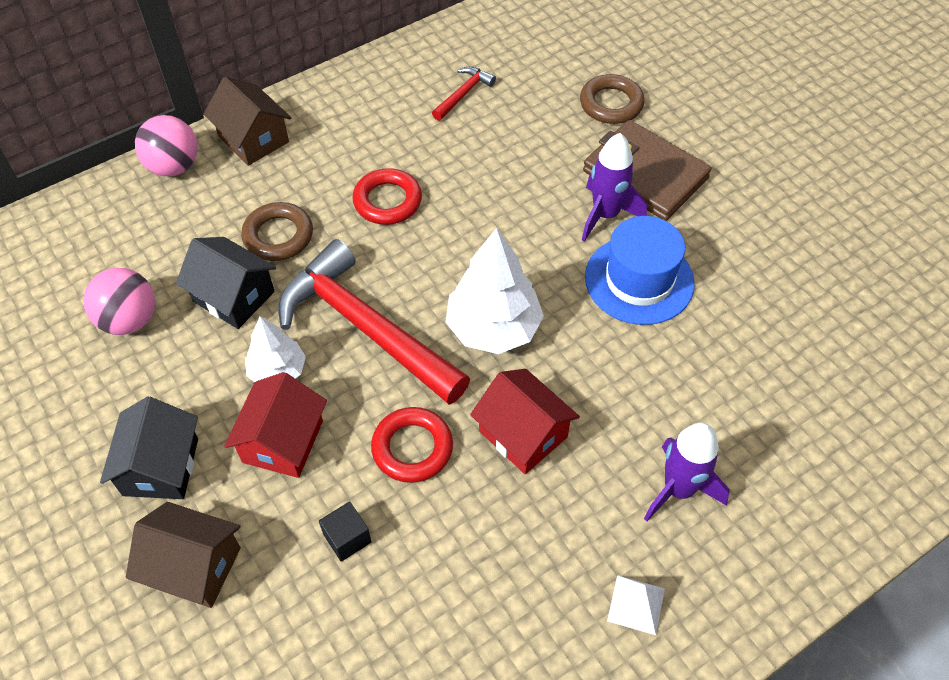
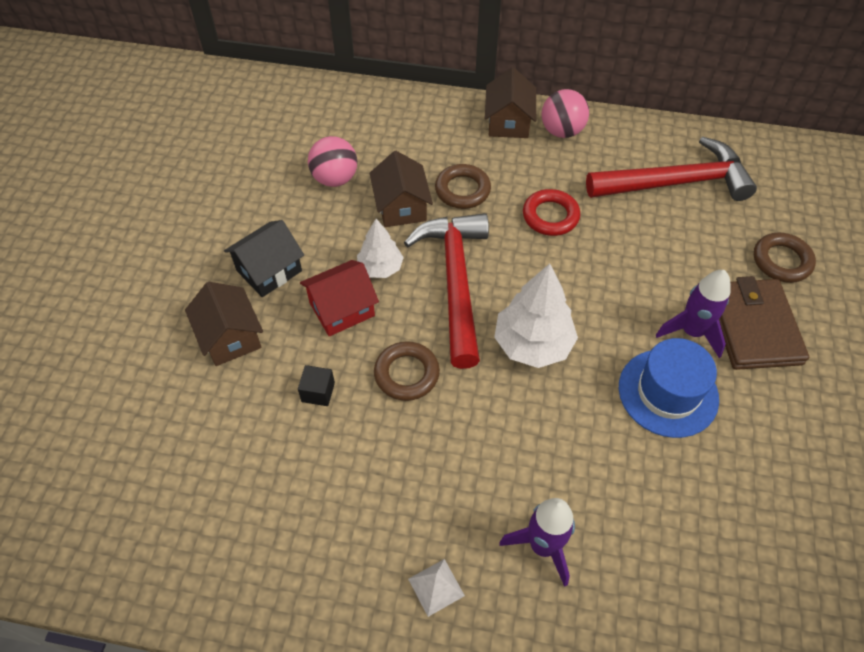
camera: 45 degrees right, 0 degrees up
(174, 166) = (446, 108): pink ball -> pink ball (561, 131)
(233, 296) = (401, 207): black house -> brown house
(412, 448) = (406, 374): red ring -> brown ring
(463, 94) = (676, 182): red hammer -> red hammer, size x2.35
(523, 434) = (480, 423): red house -> none

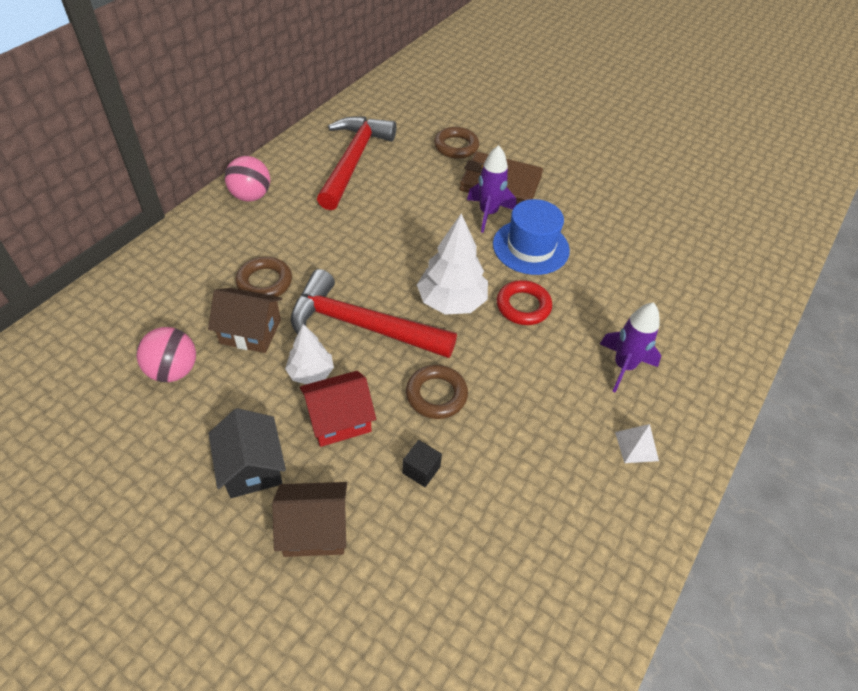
camera: 70 degrees left, 5 degrees down
(342, 309) = (339, 419): red house -> red house turned 75 degrees clockwise
(508, 122) = (212, 222): brown house -> none
(550, 216) = (335, 240): red ring -> red ring (523, 306)

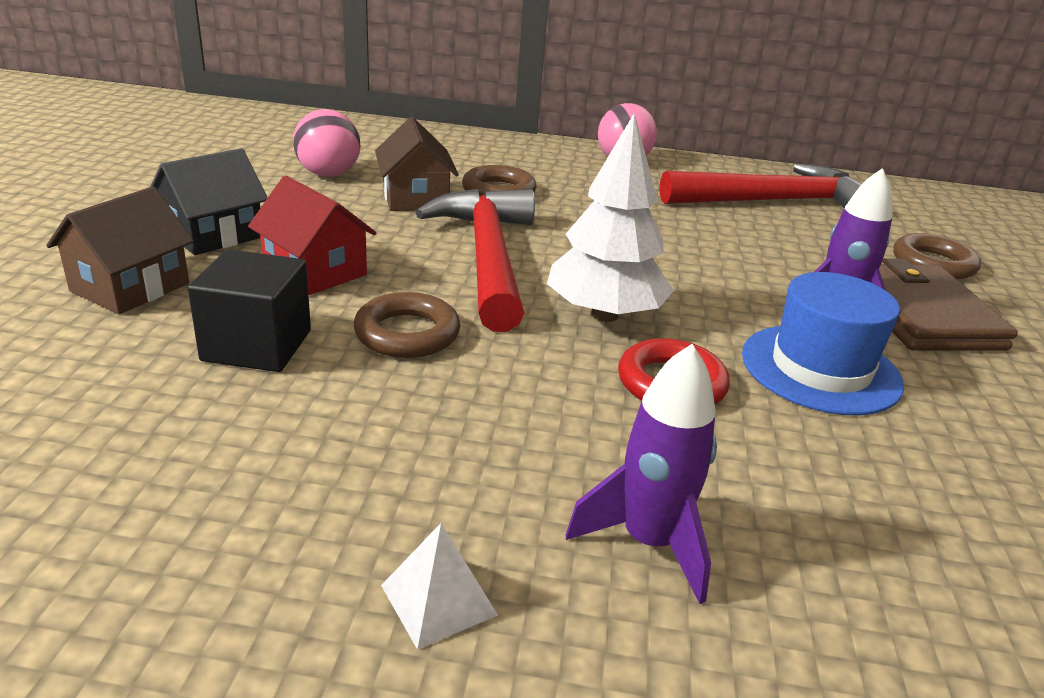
camera: 65 degrees right, 20 degrees down
(311, 373) = (379, 241): white tree -> none
(315, 529) = (130, 287): brown house -> brown house turned 60 degrees clockwise
(421, 470) = (257, 345): black cube -> black cube, size x1.80

